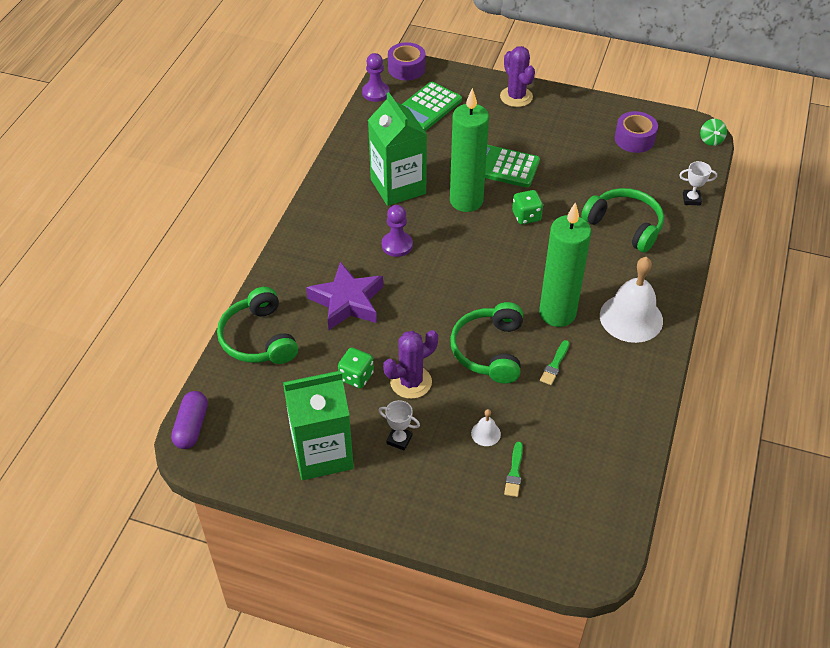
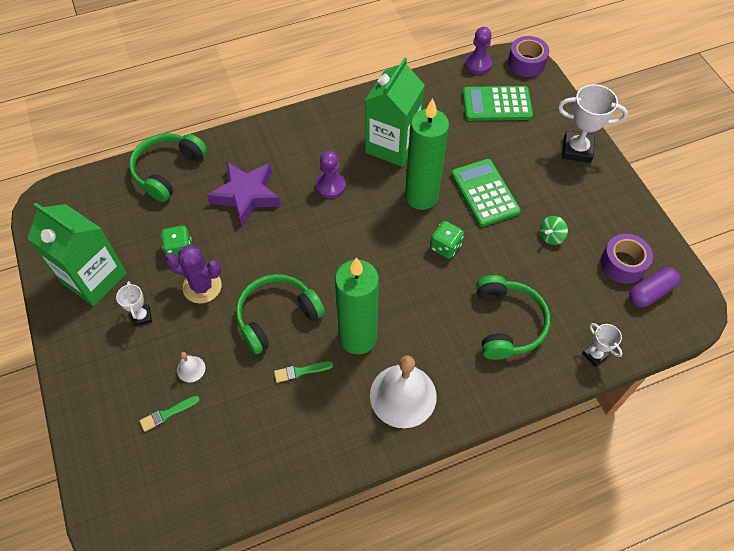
camera: 50 degrees right, 10 degrees up
(191, 427) = (62, 190): purple capsule -> purple capsule (650, 292)
(516, 97) = (577, 150): purple cactus -> white trophy
(711, 140) = (690, 324): green spinning top -> green spinning top (551, 236)

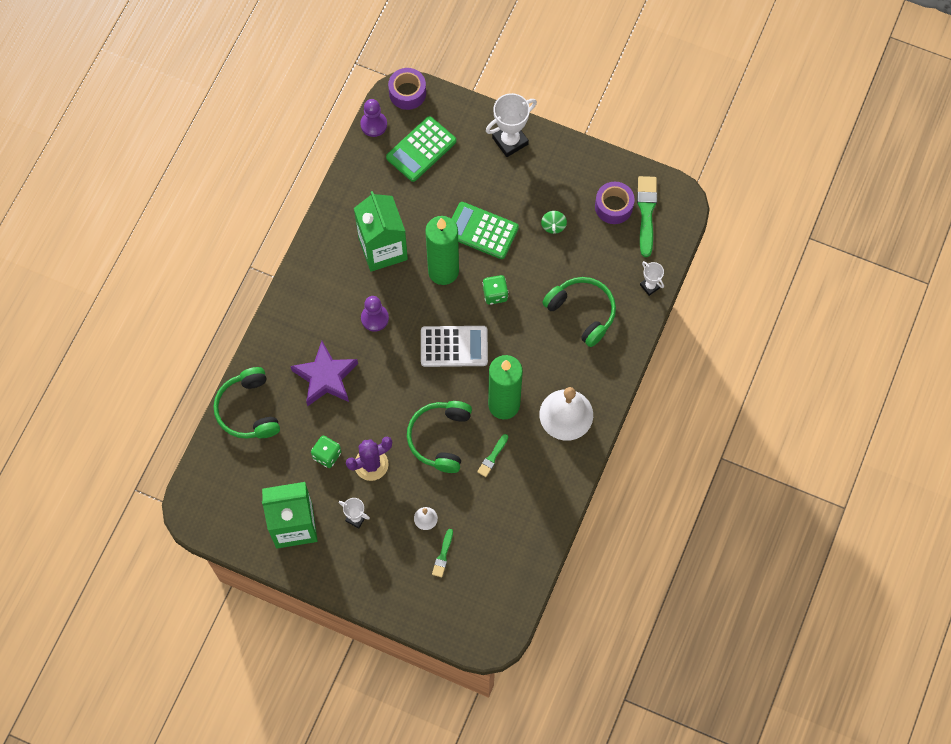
camera: 45 degrees left, 10 degrees up
(368, 257) = (454, 346): none -> white calculator
(595, 355) = (650, 286): white trophy -> white trophy turned 45 degrees clockwise
(650, 292) = (646, 212): purple capsule -> green brush

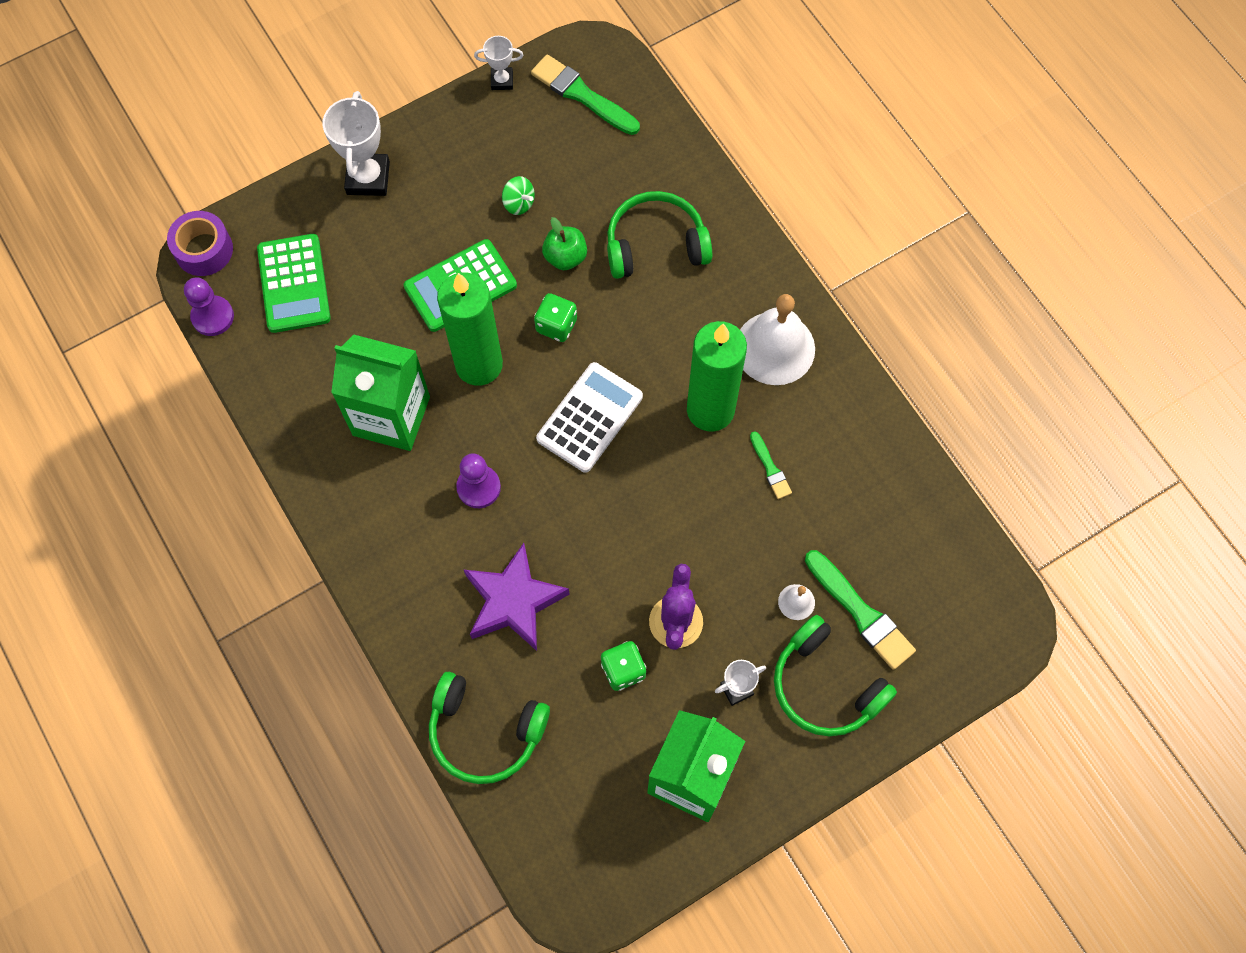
camera: 55 degrees left, 0 degrees up
(440, 438) = (700, 514): green headphones -> green headphones (825, 686)
(443, 555) = (861, 613): green brush -> green brush, size x1.86
(539, 271) = (565, 257): none -> green apple
(613, 206) = (546, 123): purple tape -> none
(650, 286) = (678, 151): white trophy -> white trophy (502, 81)

